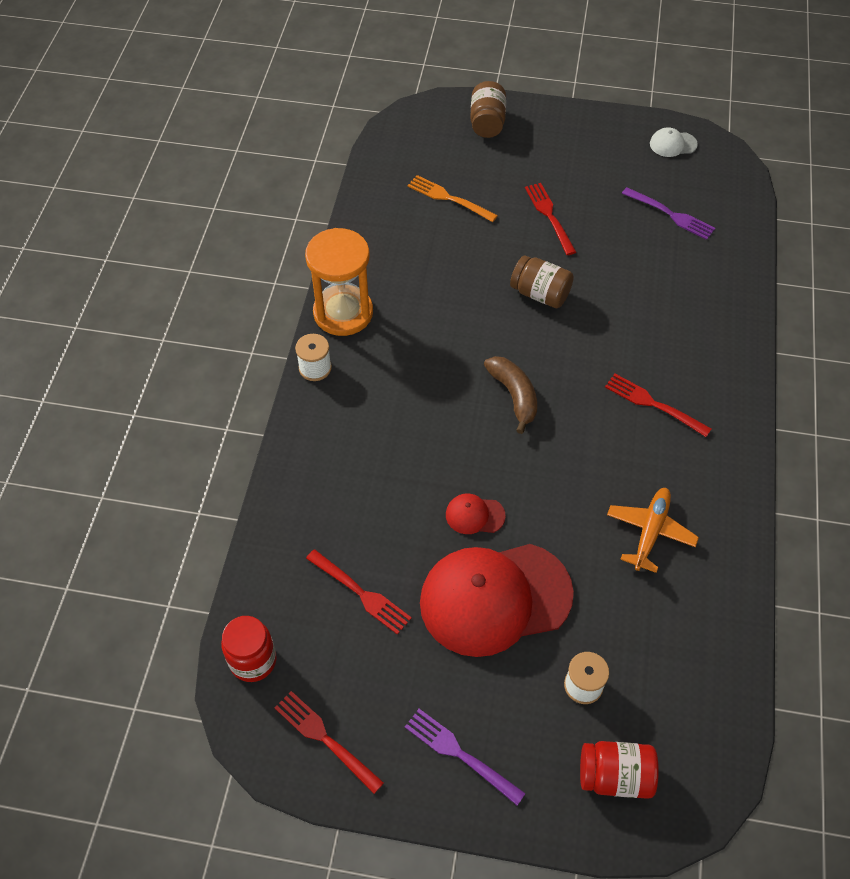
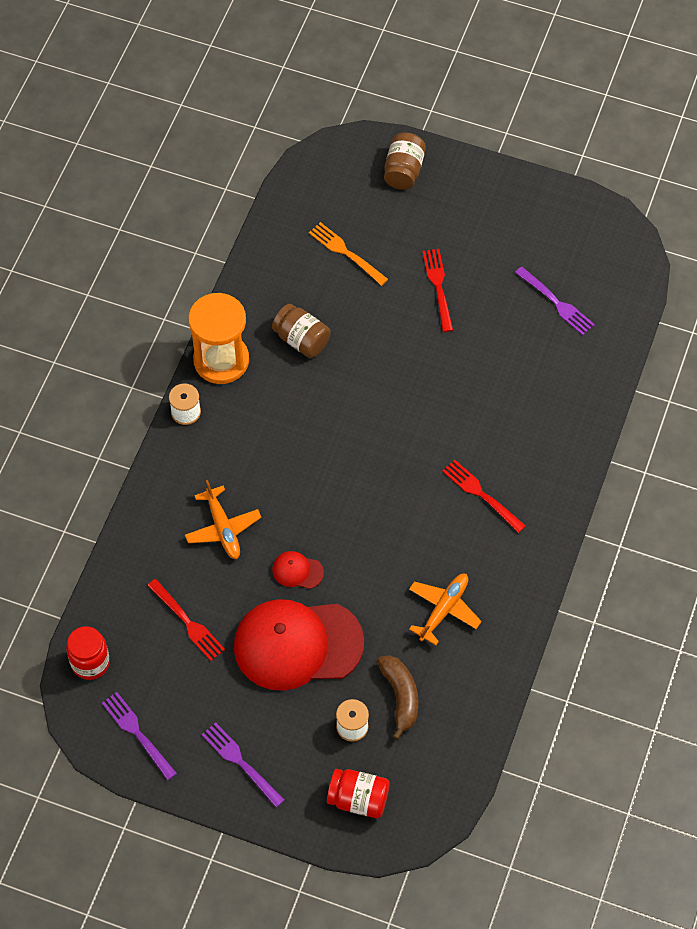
camera: 10 degrees right, 5 degrees up
(325, 739) = (137, 733): red fork -> purple fork
(380, 482) = (222, 528): none -> orange plane
(514, 396) = (358, 466): brown banana -> brown banana (400, 697)
(540, 294) = (408, 369): brown jar -> brown jar (301, 339)
(673, 144) = (583, 223): white cap -> none

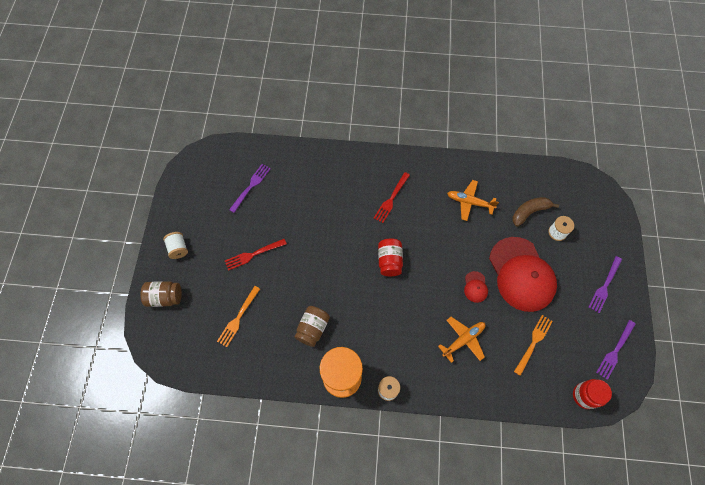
camera: 105 degrees left, 5 degrees up
(187, 622) = (533, 343): red fork -> orange fork
(358, 799) = (596, 219): red jar -> red jar (389, 261)
(475, 195) = (178, 248): none -> white spool

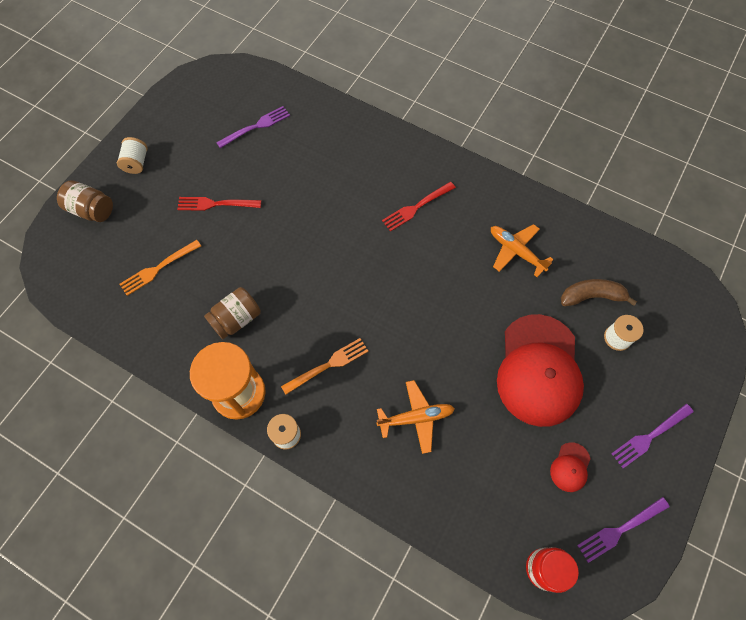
camera: 25 degrees right, 0 degrees up
(389, 261) = (374, 280): red jar -> none
(475, 287) = (467, 359): red cap -> red cap (570, 467)
(533, 343) = (508, 465): orange fork -> orange fork (328, 365)

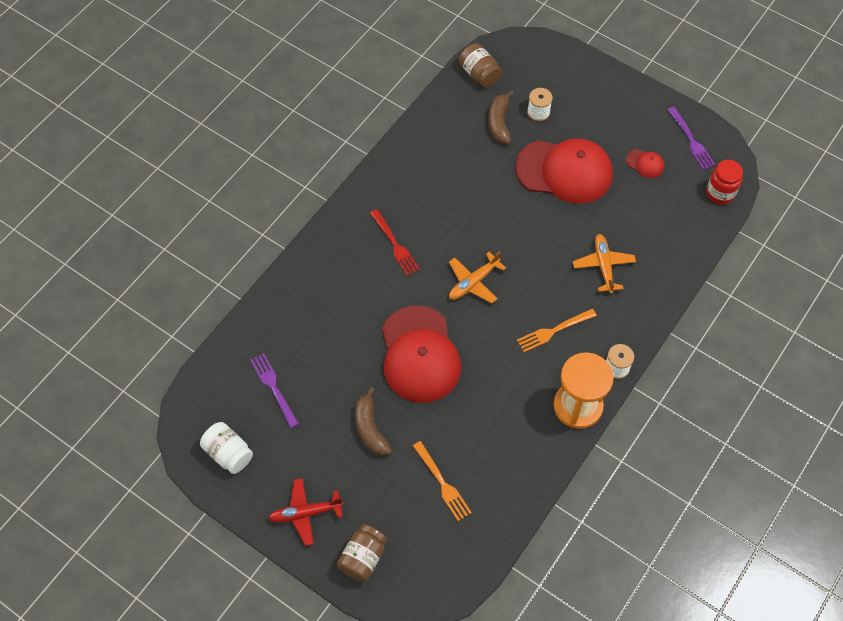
camera: 85 degrees left, 5 degrees down
(136, 163) = (305, 513): white spool -> red plane
(194, 102) = (228, 453): none -> white jar
(216, 204) = (370, 428): red fork -> brown banana
(236, 319) = (503, 408): brown jar -> brown jar (479, 74)
(294, 239) = (419, 355): none -> red cap
(328, 365) = (554, 331): orange fork -> orange fork turned 90 degrees counterclockwise
(516, 251) = (450, 170): orange plane -> orange plane (473, 282)
(650, 436) = (621, 107): purple fork -> none

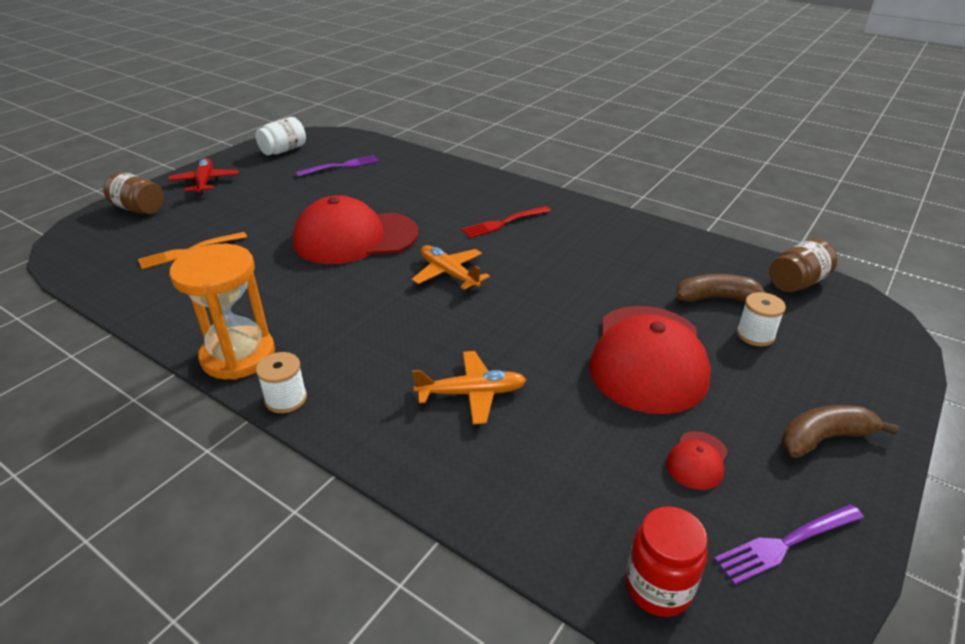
camera: 90 degrees right, 25 degrees down
(370, 428) = (277, 211): brown banana -> brown banana (824, 438)
(554, 331) = (364, 338): orange fork -> none

